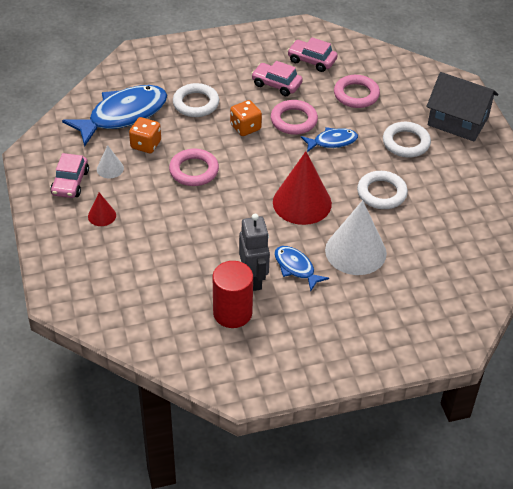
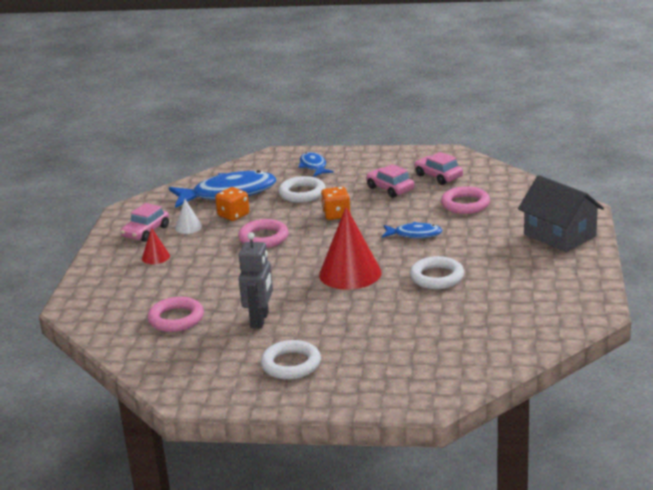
camera: 25 degrees right, 20 degrees down
(232, 313) = (220, 340): red cylinder -> none
(293, 120) = (387, 215): pink ring -> pink ring (176, 319)
(296, 268) = (307, 318): blue fish -> blue fish (313, 166)
(355, 251) = (377, 315): white cone -> none
(406, 143) = (491, 244): white ring -> white ring (291, 364)

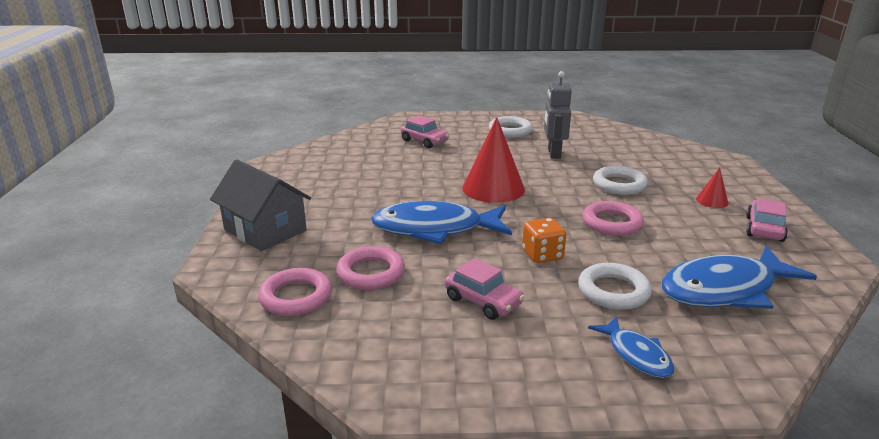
camera: 170 degrees right, 0 degrees up
(176, 319) = (625, 153): pink ring -> pink ring (296, 297)
(188, 227) = (719, 235): white cone -> none
(233, 215) = (679, 253): orange dice -> none
(414, 234) = (435, 229): blue fish -> blue fish, size x1.94
(437, 277) = (407, 186): white ring -> white ring (619, 185)
(438, 176) = (410, 329): pink car -> pink car (424, 141)

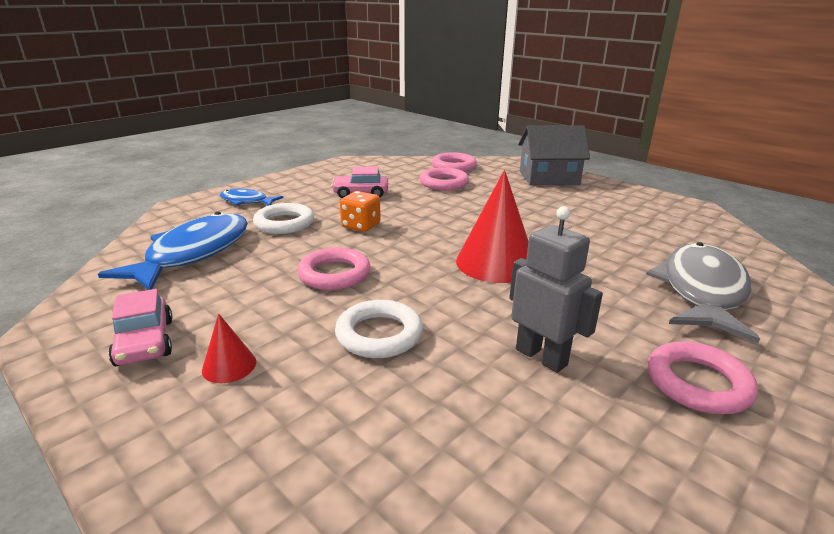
camera: 135 degrees right, 0 degrees up
(424, 141) = (701, 291): pink car -> grey fish
(435, 229) = (463, 213): blue fish -> none
(510, 131) = (698, 383): white ring -> pink ring

